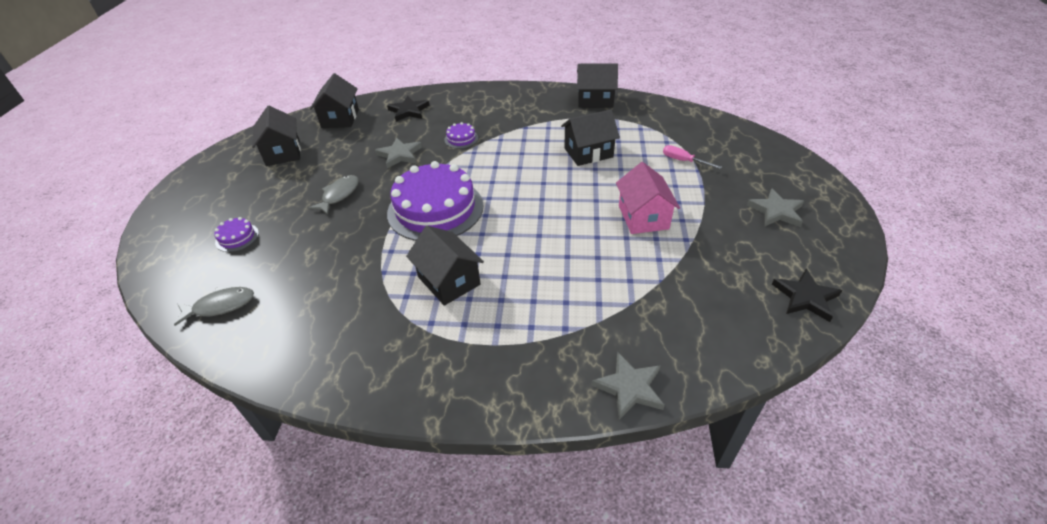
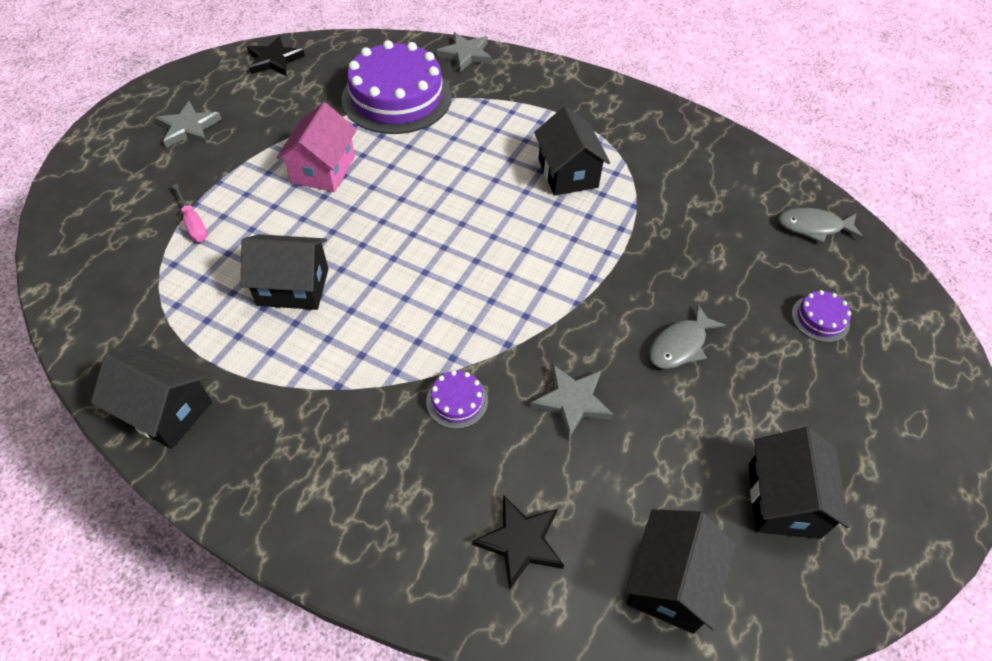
camera: 160 degrees left, 10 degrees up
(435, 209) = (551, 268): purple cake -> purple cake (396, 97)

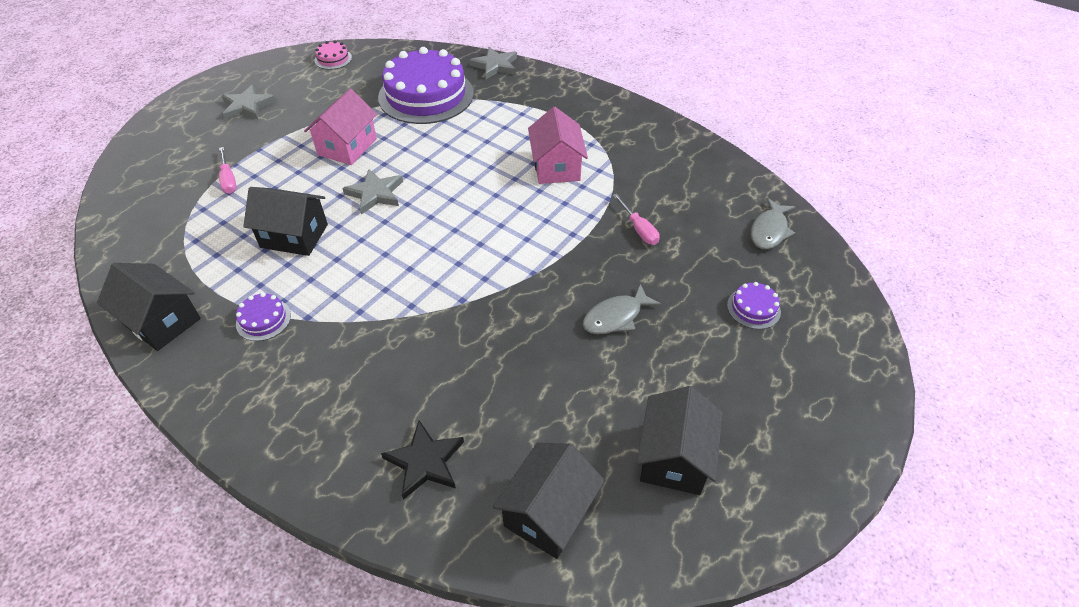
camera: 10 degrees right, 5 degrees down
(274, 60) = (333, 59): black star -> pink cake
(457, 401) = (404, 340): purple cake -> purple cake (263, 319)
(568, 173) = (556, 167): black house -> pink house
(572, 401) = (504, 352): grey star -> grey star (375, 194)
(676, 239) = (638, 229): none -> pink screwdriver
(813, 227) = (769, 230): grey fish -> grey fish turned 75 degrees counterclockwise

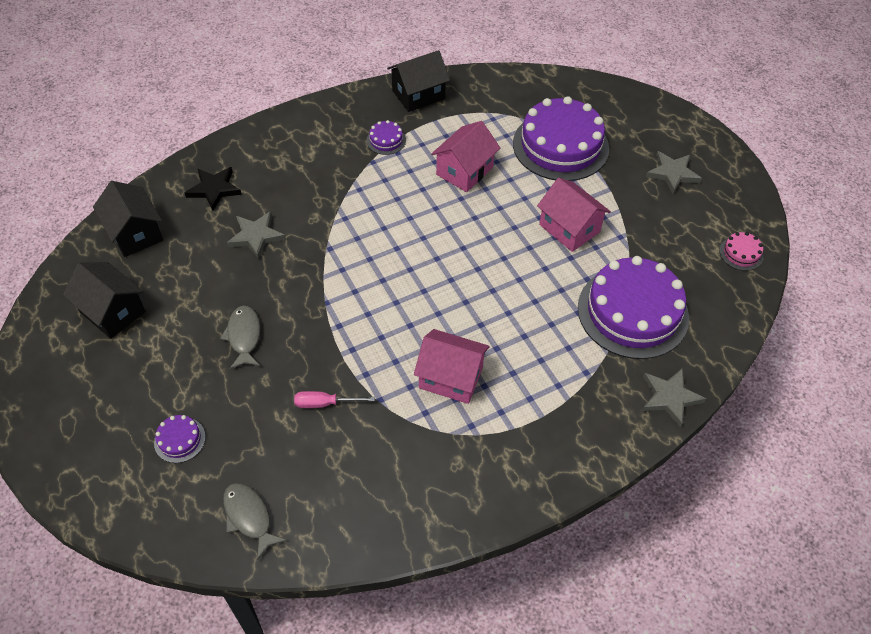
camera: 115 degrees right, 5 degrees up
(228, 179) = (560, 146): pink screwdriver -> purple cake
(294, 236) = (464, 171): black house -> pink house
(375, 194) = (489, 230): grey star -> grey star (256, 236)

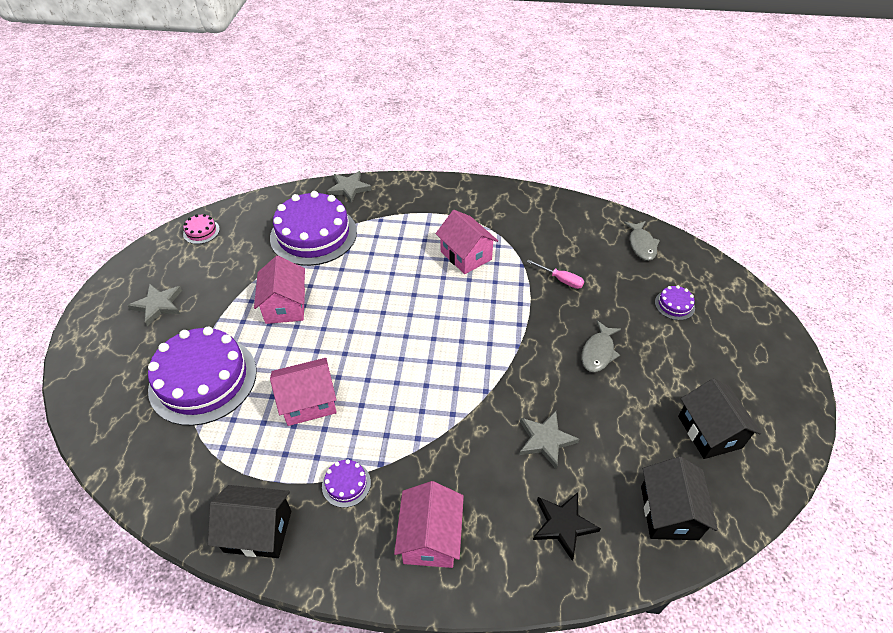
camera: 145 degrees left, 5 degrees down
(304, 141) = (430, 537): none -> pink house

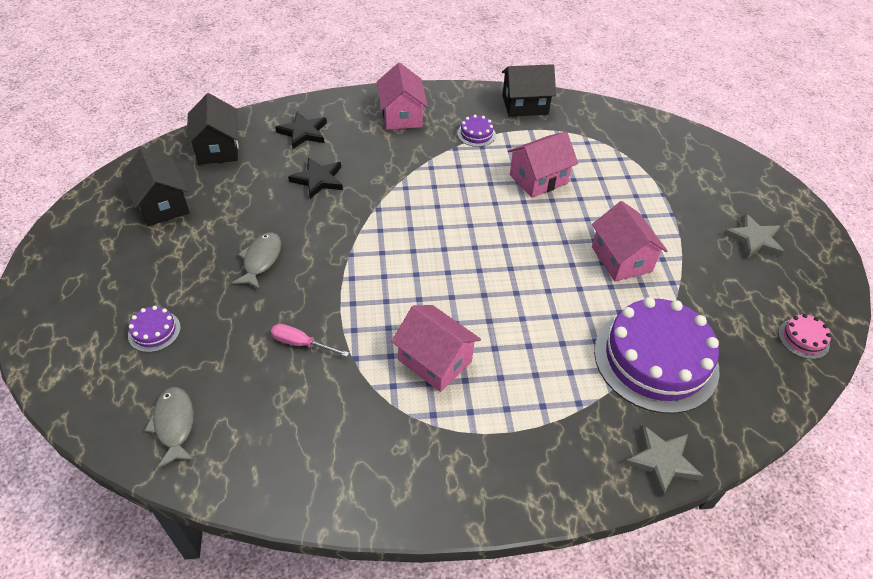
camera: 165 degrees right, 0 degrees up
(203, 379) = (644, 183): purple cake -> none
(545, 440) = (318, 180): grey star -> black star

